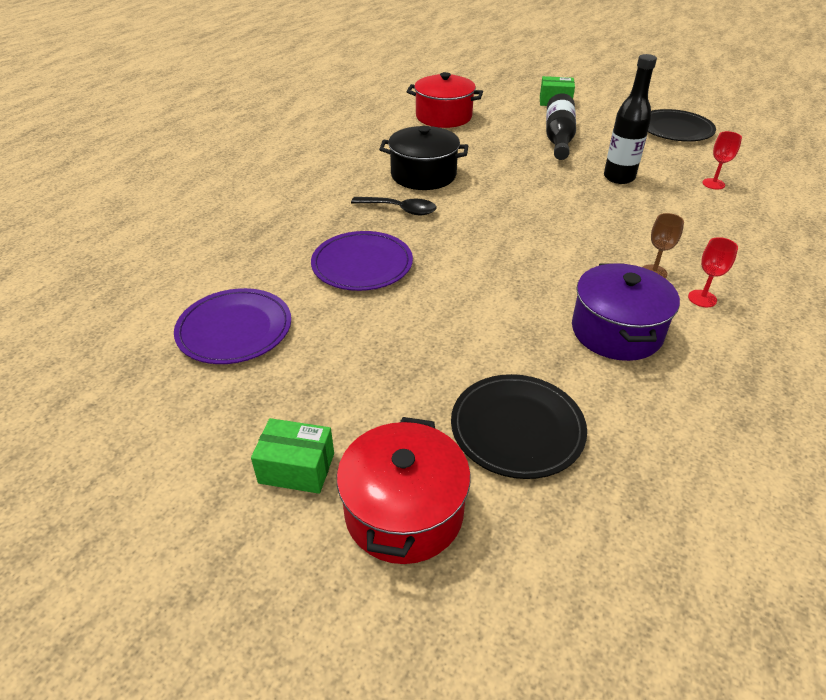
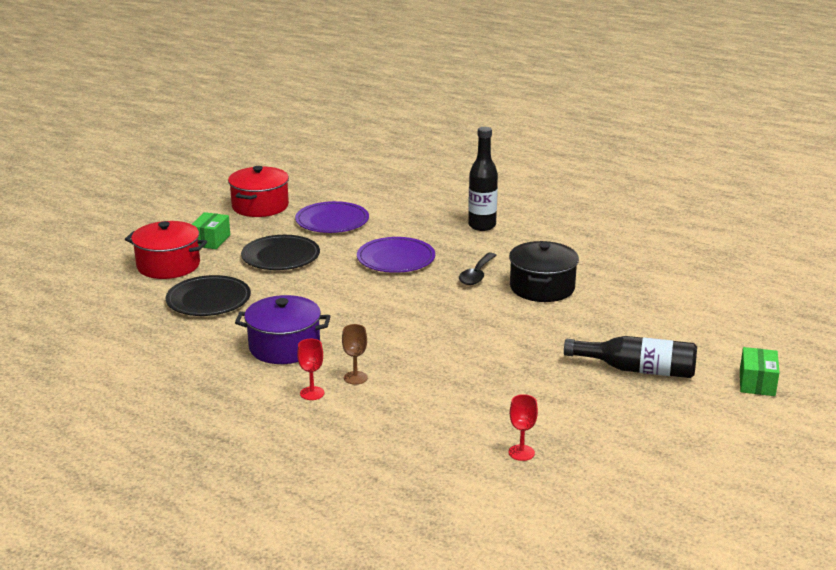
camera: 95 degrees right, 15 degrees down
(444, 117) = (687, 305): red pot -> red pot (260, 206)
(619, 177) = (537, 392): black bottle -> black bottle (482, 226)
(675, 129) = (680, 461): black plate -> black plate (280, 256)

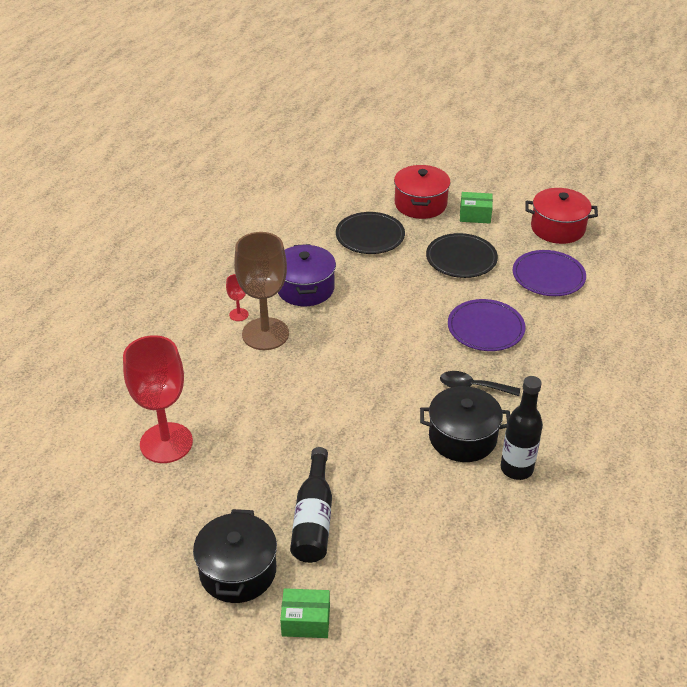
camera: 80 degrees right, 15 degrees up
(355, 378) = (265, 334): brown goblet -> brown goblet, size x2.40
(482, 226) = (589, 380): black bottle -> black bottle (516, 469)
(521, 453) = (166, 443): red goblet -> red goblet, size x2.40
(703, 415) = (238, 571): none -> black pot

